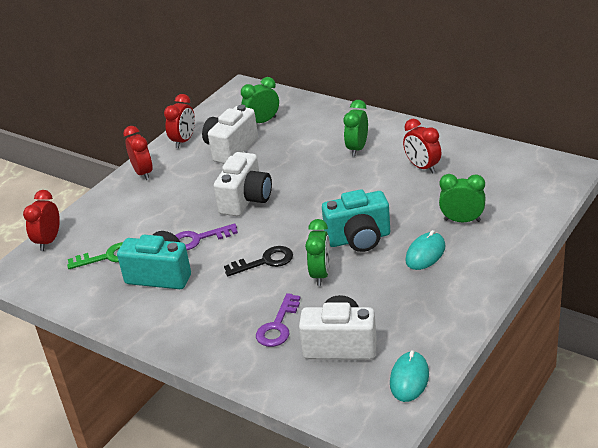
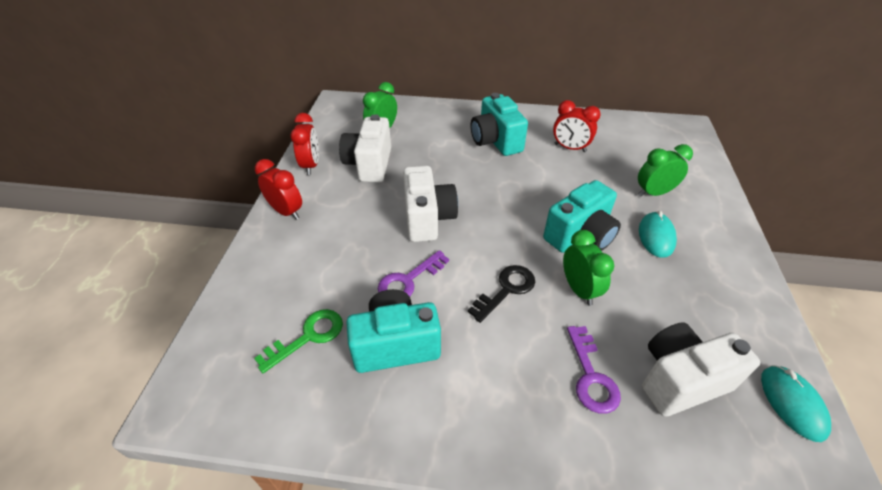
camera: 30 degrees left, 10 degrees up
(49, 241) = (209, 335): red clock -> none
(357, 148) = (496, 141): green clock -> turquoise camera

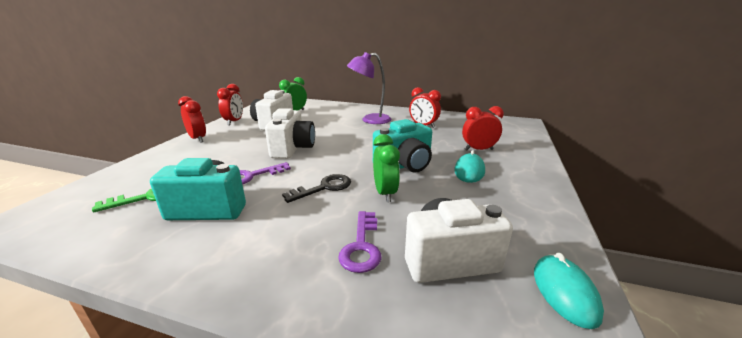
camera: 10 degrees right, 20 degrees down
(496, 141) = (370, 120): turquoise camera -> purple lamp
(653, 193) = (478, 150): green clock -> red clock

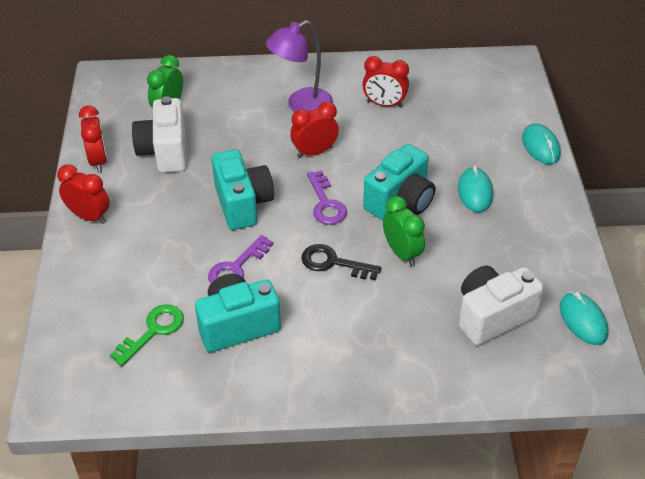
camera: 20 degrees left, 20 degrees up
(292, 149) = (243, 204): white camera -> turquoise camera
(324, 188) = (333, 263): black key -> black key turned 105 degrees counterclockwise
(361, 246) = (416, 325): purple key -> purple key (326, 203)
(478, 150) = (473, 146): red clock -> red clock (314, 152)
(535, 158) = (540, 146): none -> turquoise mouse

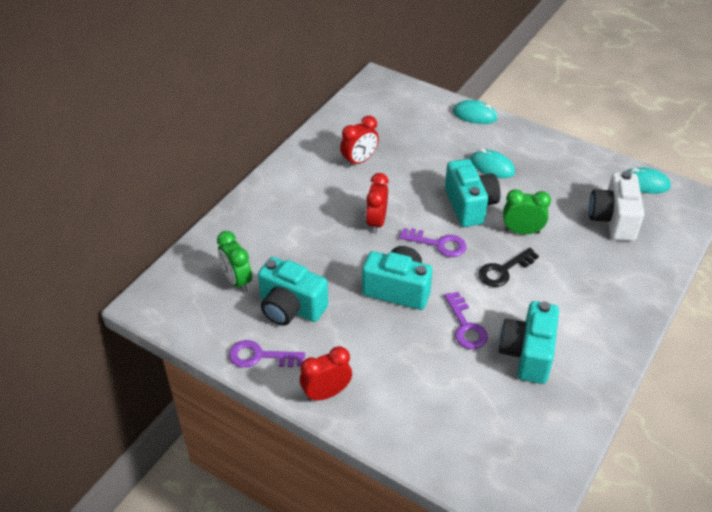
camera: 55 degrees left, 0 degrees up
(98, 161) = (260, 356): red clock -> purple key
(153, 331) = (496, 408): green key -> none
(164, 152) = (290, 308): white camera -> turquoise camera
(301, 106) = (316, 203): purple lamp -> none

